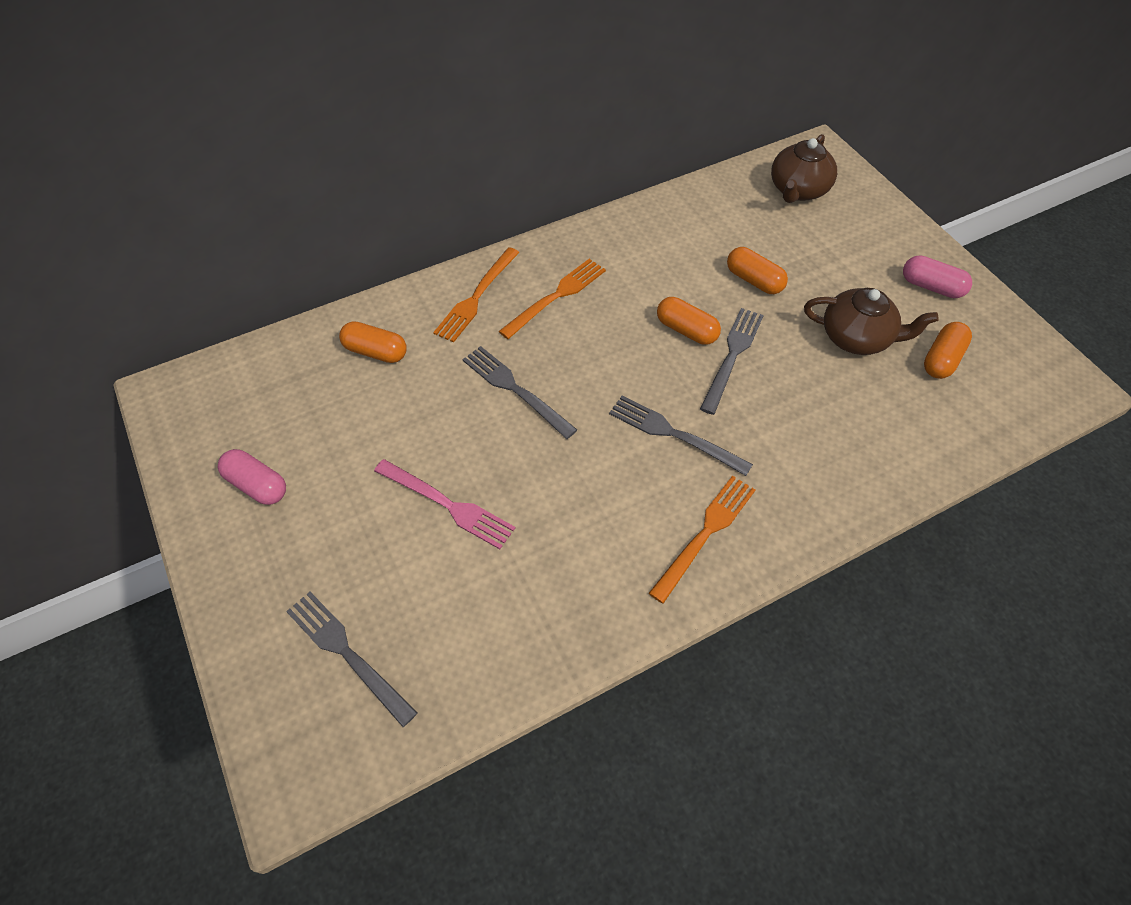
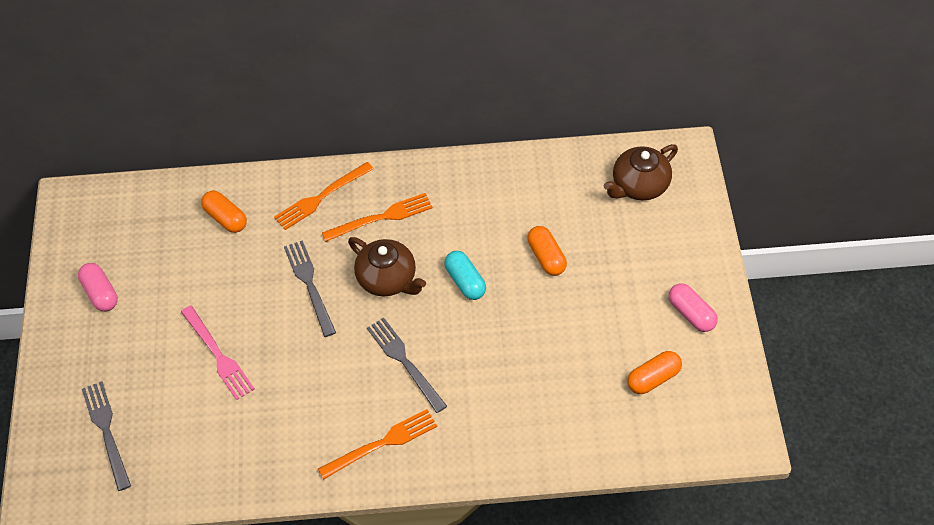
camera: 25 degrees right, 0 degrees up
(686, 330) = (465, 281): orange capsule -> turquoise capsule
(732, 356) = (487, 315): grey fork -> none
(857, 338) = (596, 335): brown teapot -> brown teapot (387, 279)

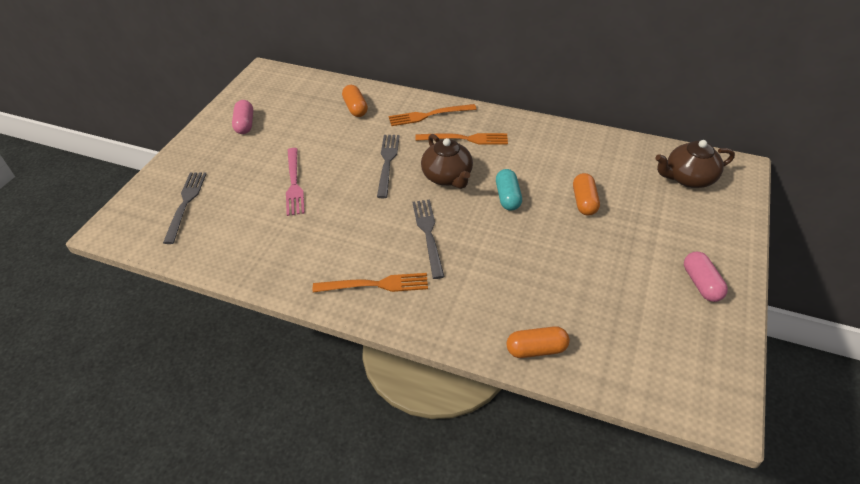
camera: 25 degrees right, 10 degrees down
(653, 378) = (643, 322): orange capsule -> orange capsule (536, 349)

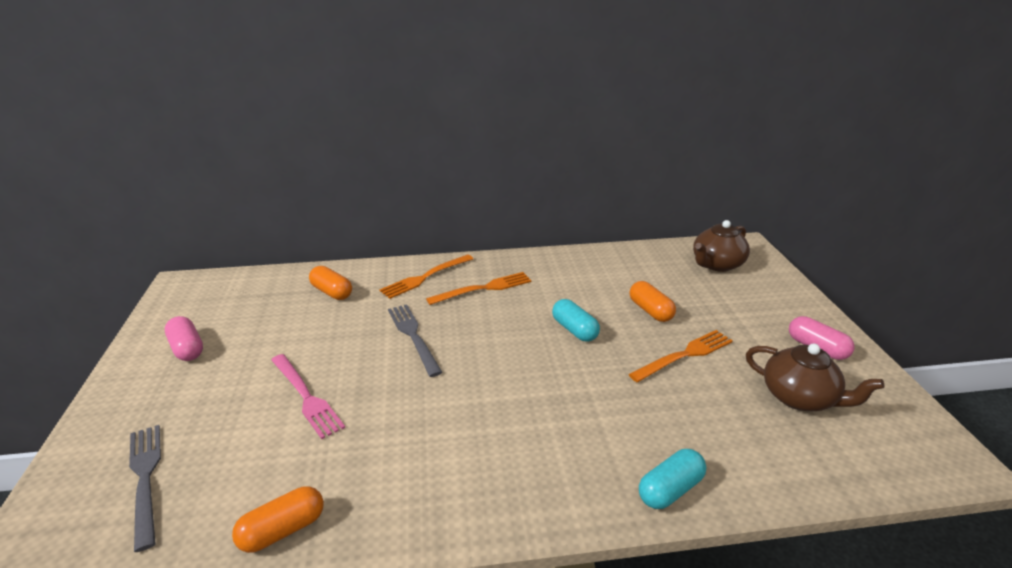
camera: 30 degrees left, 15 degrees down
(376, 285) = (505, 479): orange fork -> orange fork (685, 355)
(428, 234) = (522, 396): grey fork -> none
(447, 177) = (494, 330): brown teapot -> brown teapot (799, 397)
(475, 335) = (670, 489): none -> turquoise capsule
(536, 349) = (744, 476): orange capsule -> orange capsule (283, 530)

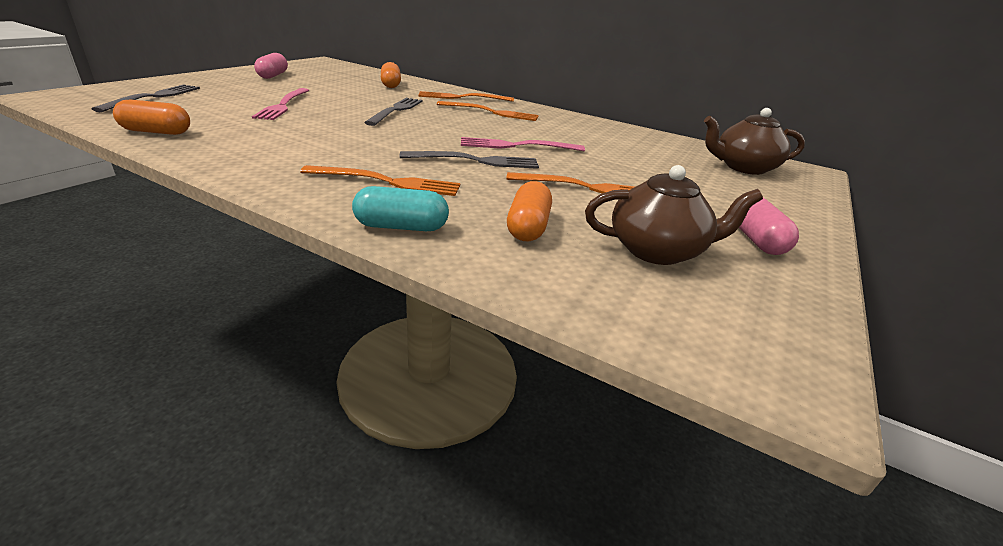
camera: 35 degrees right, 0 degrees up
(574, 330) = (516, 146): turquoise capsule -> pink fork
(580, 445) = (387, 182): none -> orange fork
(584, 371) = (476, 161): none -> grey fork
(650, 311) = (608, 162): orange capsule -> orange capsule (528, 227)
(799, 397) = (657, 251): brown teapot -> brown teapot turned 75 degrees counterclockwise

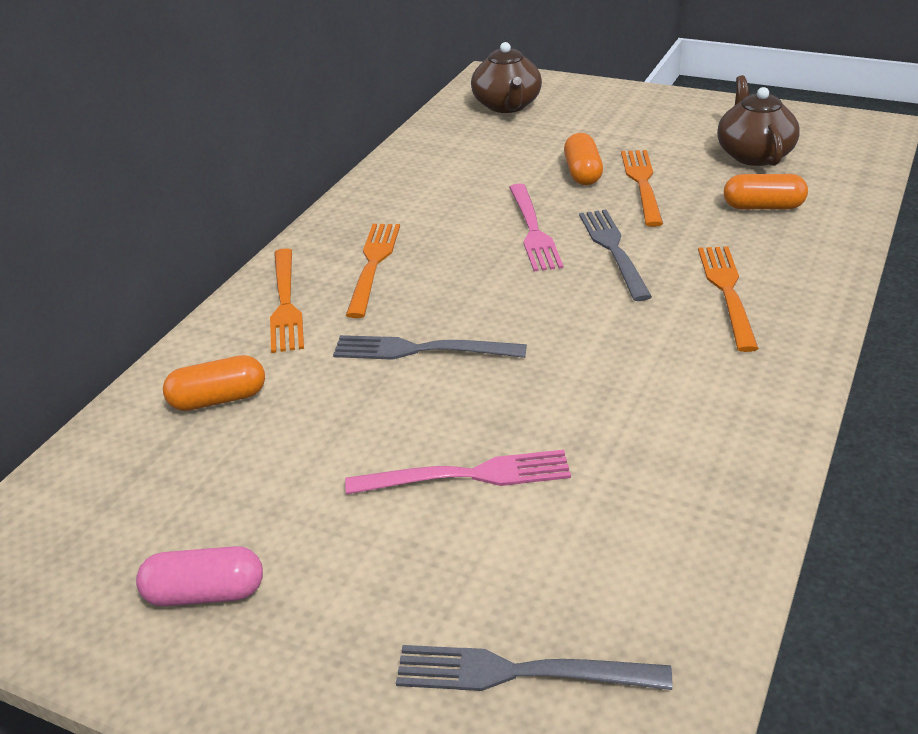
camera: 90 degrees left, 5 degrees up
(156, 132) = (713, 540): orange capsule -> orange capsule (582, 173)
(401, 227) = (821, 264): turquoise capsule -> none
(756, 240) = (695, 117): pink capsule -> none

